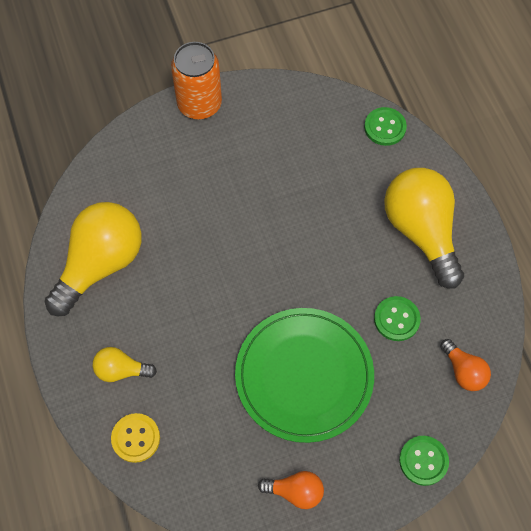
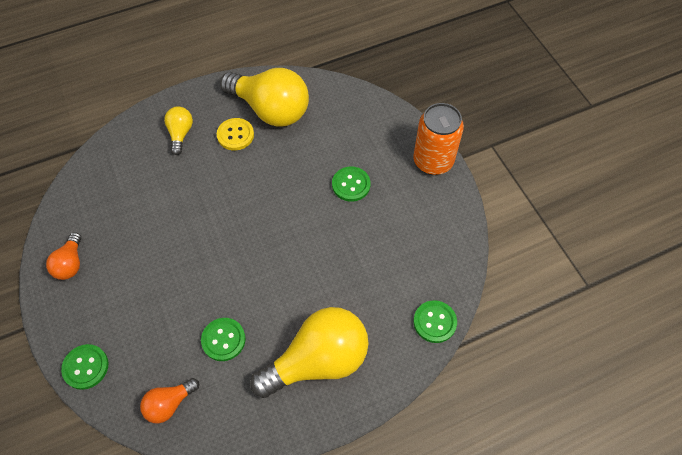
camera: 85 degrees right, 5 degrees down
(136, 438) = (125, 149): yellow button -> yellow button (235, 135)
(220, 185) = (351, 185): none -> green button
(304, 376) = (170, 264): green plate -> none

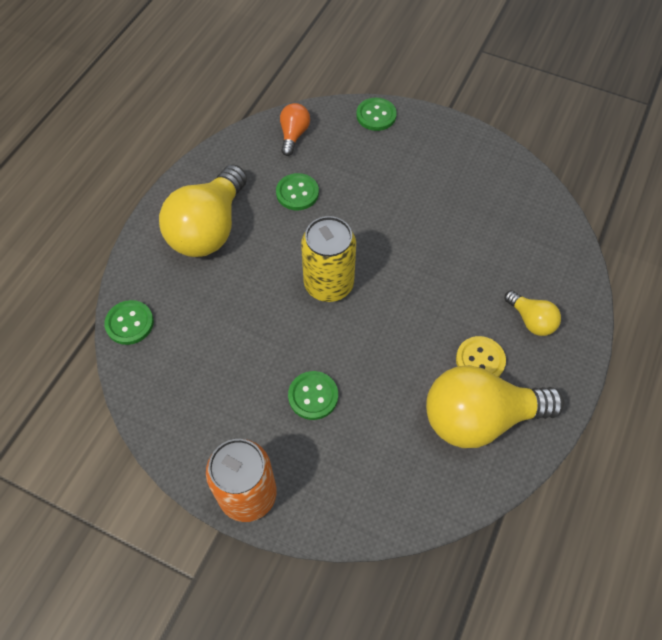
camera: 140 degrees right, 0 degrees up
(70, 263) = (473, 159): orange light bulb -> none
(274, 247) = (328, 284): none -> yellow can

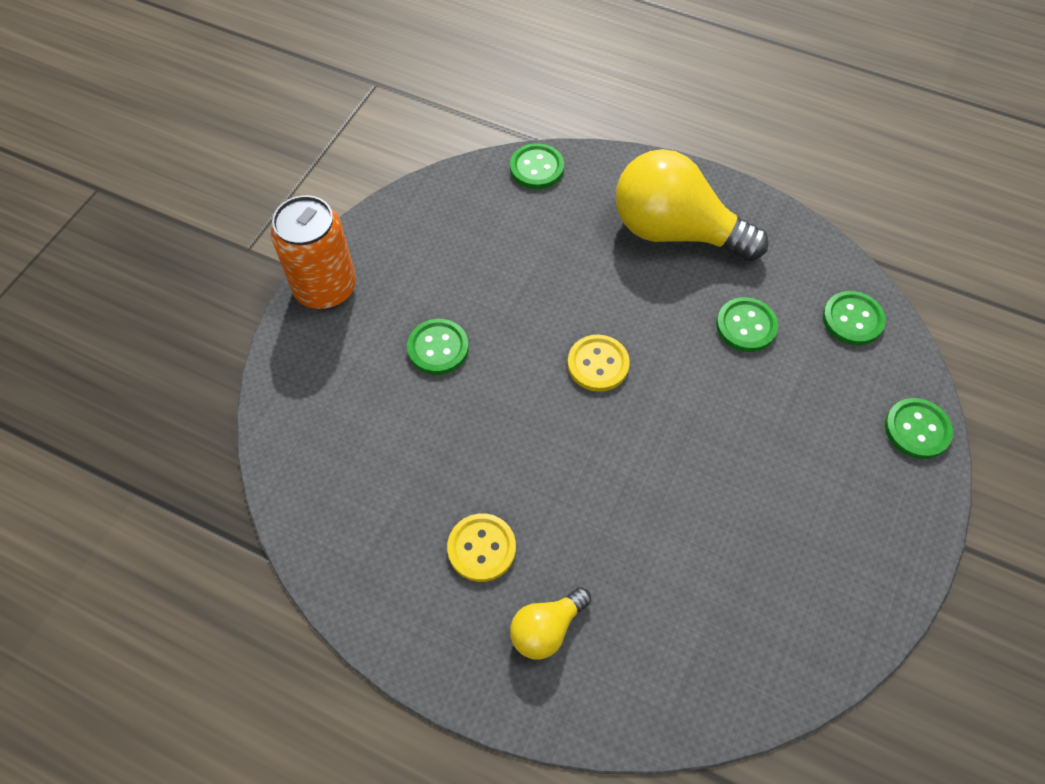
camera: 90 degrees right, 0 degrees up
(293, 135) = (852, 319): orange light bulb -> green button
(328, 284) = (598, 364): yellow can -> yellow button
(479, 418) = (396, 539): yellow light bulb -> none

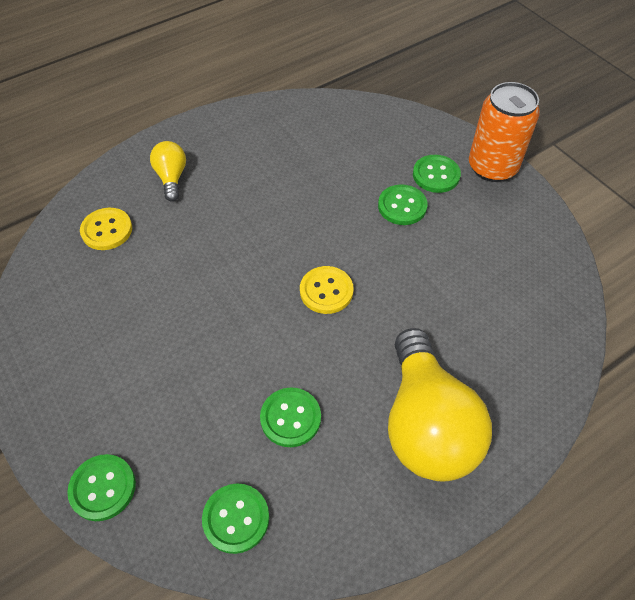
camera: 120 degrees right, 5 degrees down
(481, 548) = (242, 170): yellow button -> yellow button (107, 230)
(536, 168) = (560, 350): green button -> green button (436, 175)
(675, 231) = (426, 424): yellow light bulb -> yellow light bulb turned 120 degrees clockwise

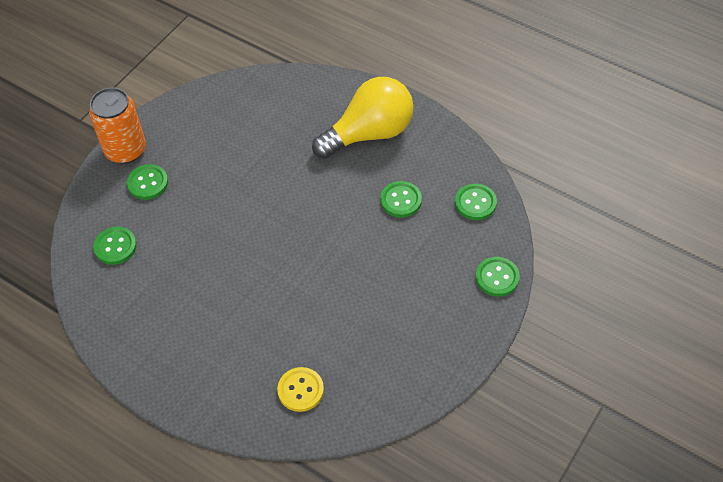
camera: 110 degrees left, 0 degrees up
(171, 178) = (221, 371): yellow light bulb -> none
(326, 291) = (294, 215): yellow button -> none
(402, 206) = (191, 195): green button -> green button (115, 246)

